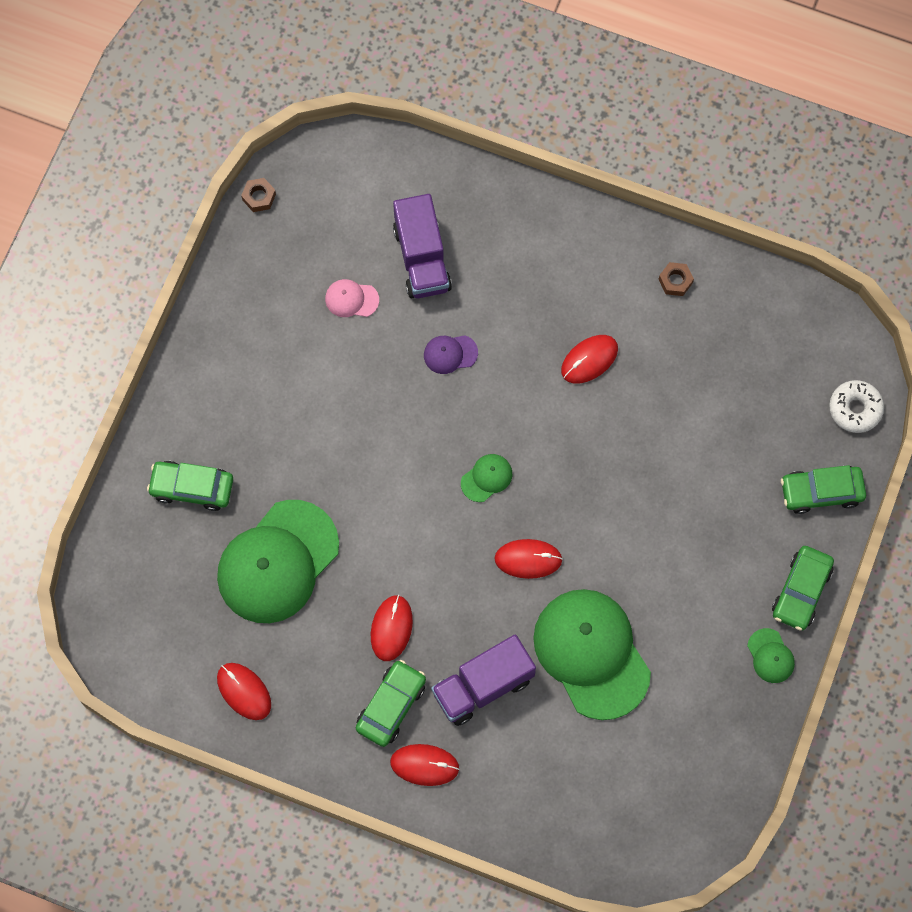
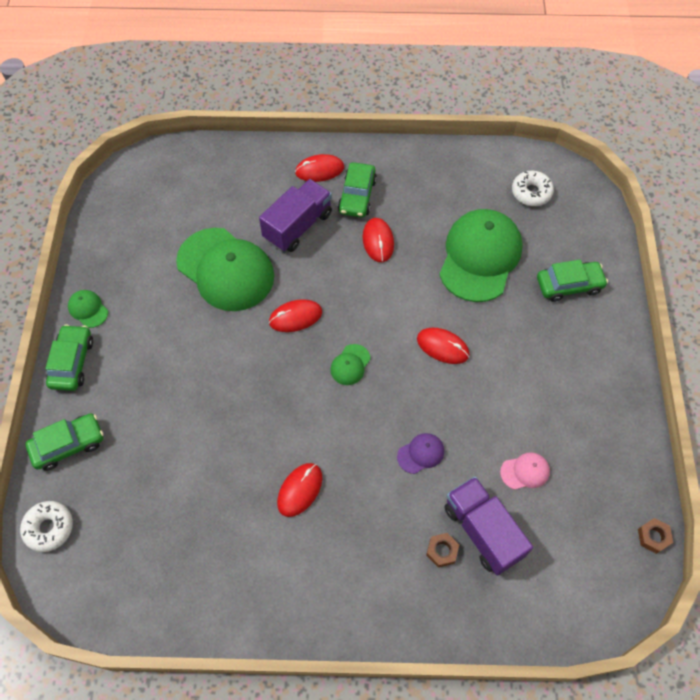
camera: 160 degrees right, 10 degrees down
(168, 631) = (531, 192): none -> white donut
(244, 691) = (460, 174): red mouse -> red mouse (442, 347)
(675, 281) = (244, 594): brown nut -> brown nut (442, 551)

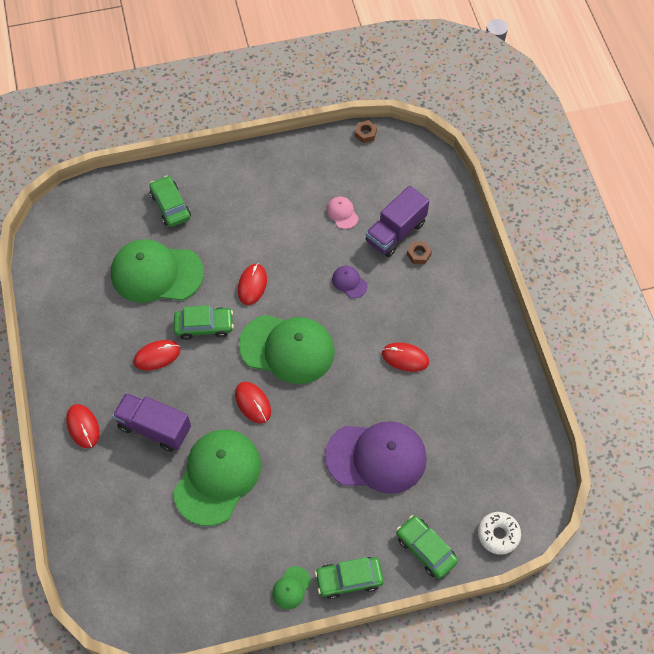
camera: 105 degrees left, 0 degrees up
(189, 423) = (376, 457): none -> purple cap
(350, 365) = (287, 349): green cap -> green cap, size x2.41
(357, 196) = (108, 385): green car -> green car (204, 326)
(531, 192) = (78, 245): white donut -> none

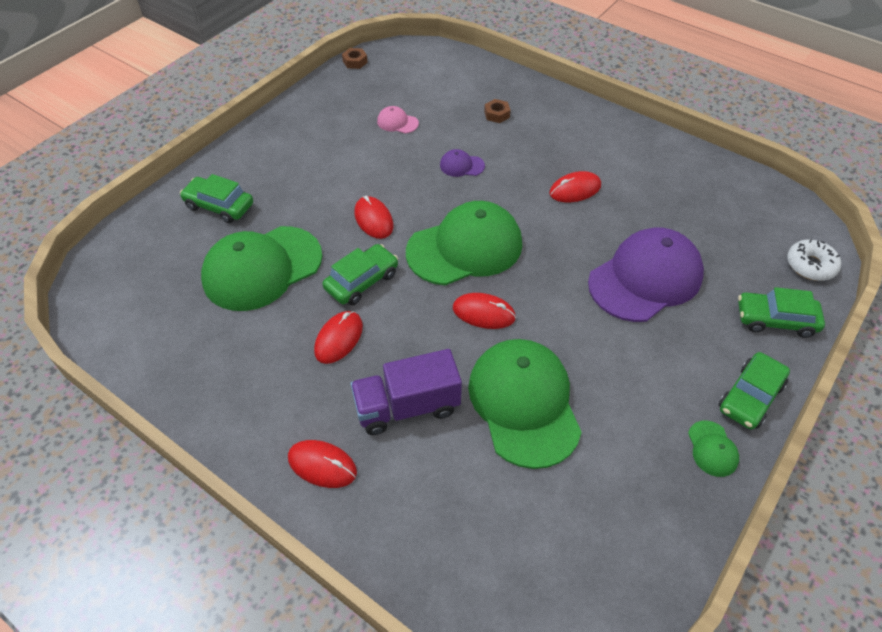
camera: 40 degrees left, 10 degrees down
(395, 232) = (459, 110): purple truck -> none

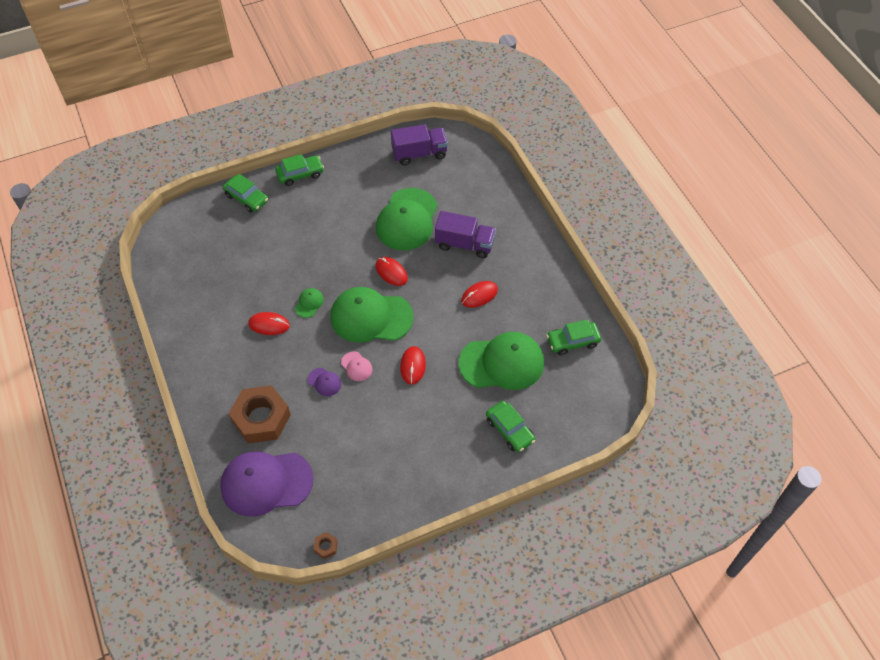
camera: 150 degrees left, 5 degrees up
(322, 465) = (520, 237): red mouse -> none
(362, 281) = (446, 324): green car -> green car (573, 341)
(397, 122) = (339, 449): pink cap -> pink cap (356, 366)
(497, 114) = (261, 418): brown nut -> brown nut, size x2.48
(605, 550) = (419, 154): none -> purple truck
(645, 278) = (287, 249): purple cap -> purple cap (266, 483)
(712, 449) = (340, 164): green cap -> green cap (309, 303)
(810, 265) = (193, 214): white donut -> none

